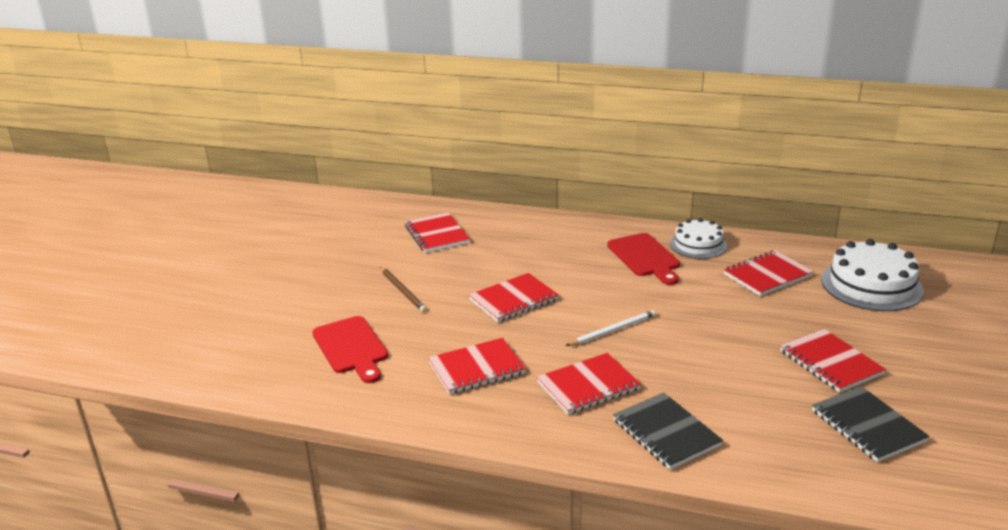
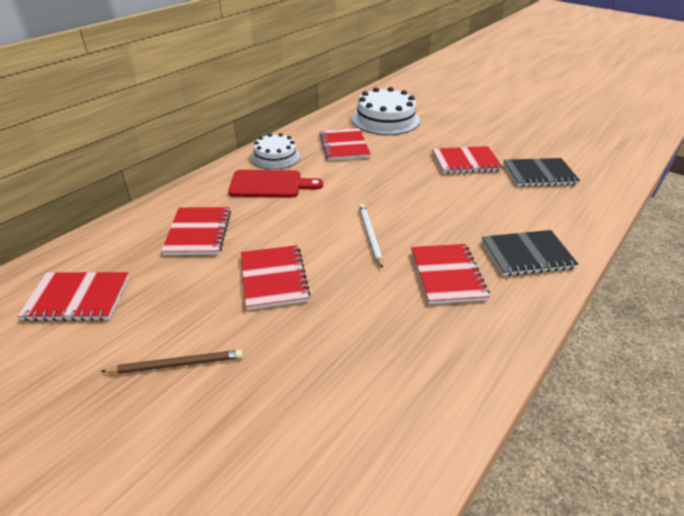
camera: 70 degrees left, 10 degrees up
(351, 347) = (270, 455): red cutting board -> none
(477, 368) = (383, 342): red notebook -> red notebook (198, 233)

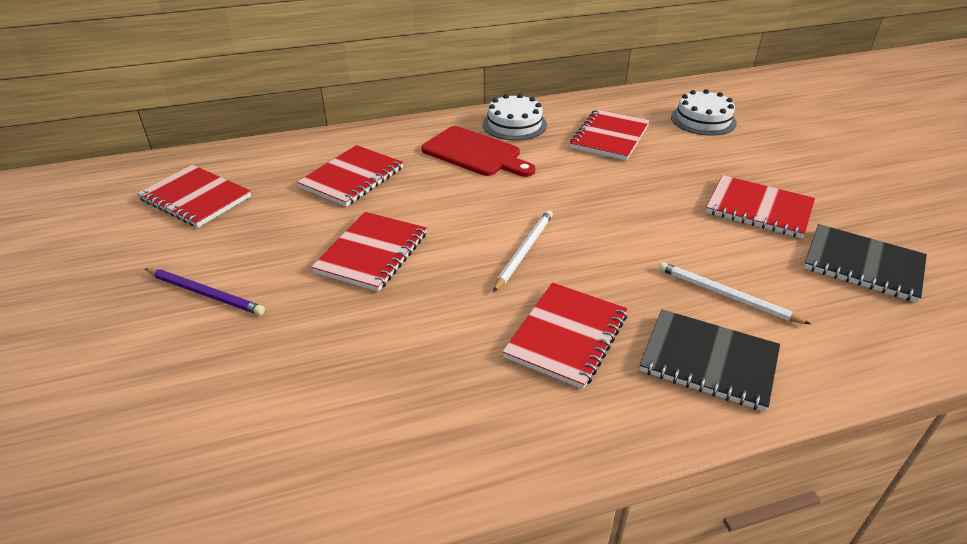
camera: 35 degrees right, 0 degrees up
(177, 364) = (205, 293): brown pencil -> purple pencil
(385, 119) = (703, 120): white cake -> white cake, size x0.64
(499, 216) = (726, 295): none -> white pencil

